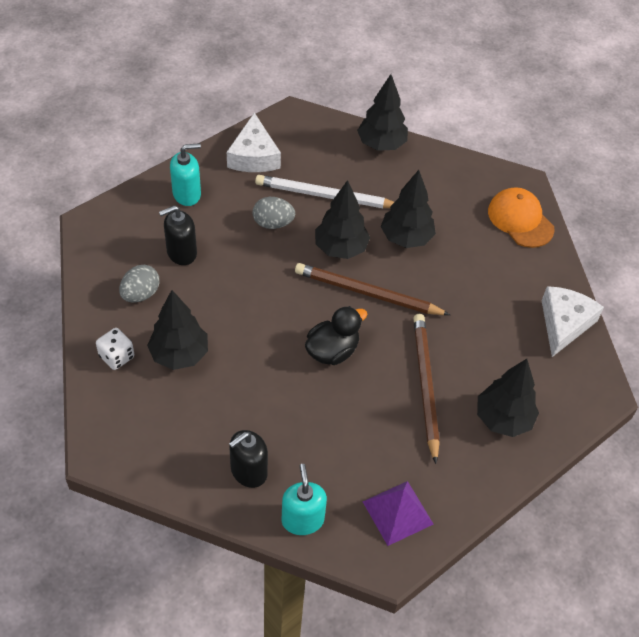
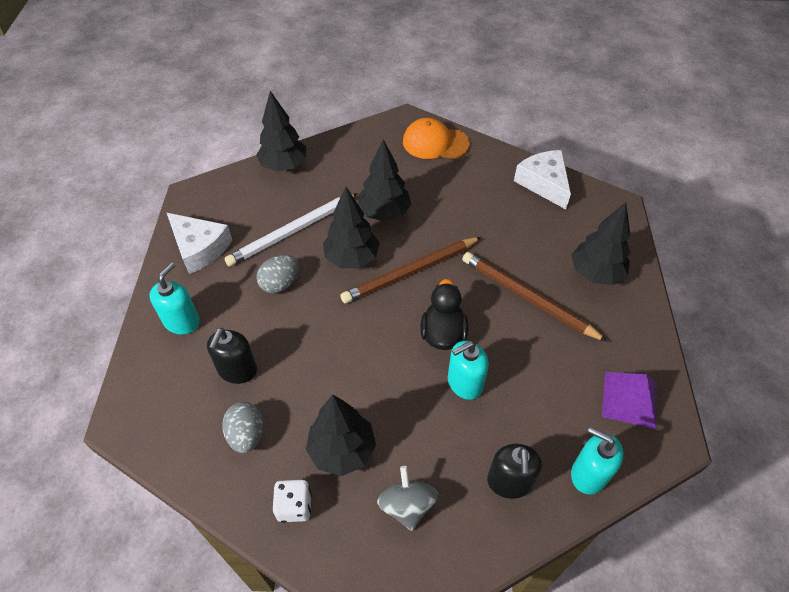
camera: 45 degrees left, 0 degrees up
(174, 420) = (407, 505): none -> grey spinning top
(303, 392) = (464, 383): none -> turquoise soap dispenser

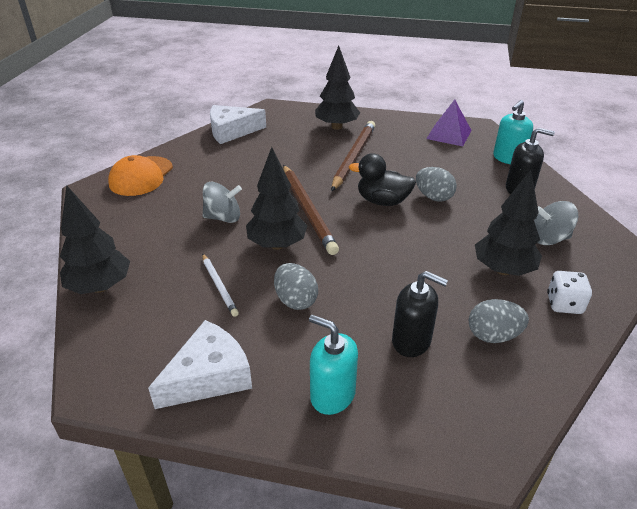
camera: 80 degrees left, 15 degrees down
(292, 232) = (219, 286): white pencil -> white pencil, size x0.54
(384, 213) = (223, 217): black tree -> grey spinning top
(464, 383) = (433, 197): turquoise soap dispenser -> grey egg
(527, 298) = (353, 157): brown pencil -> brown pencil turned 150 degrees clockwise

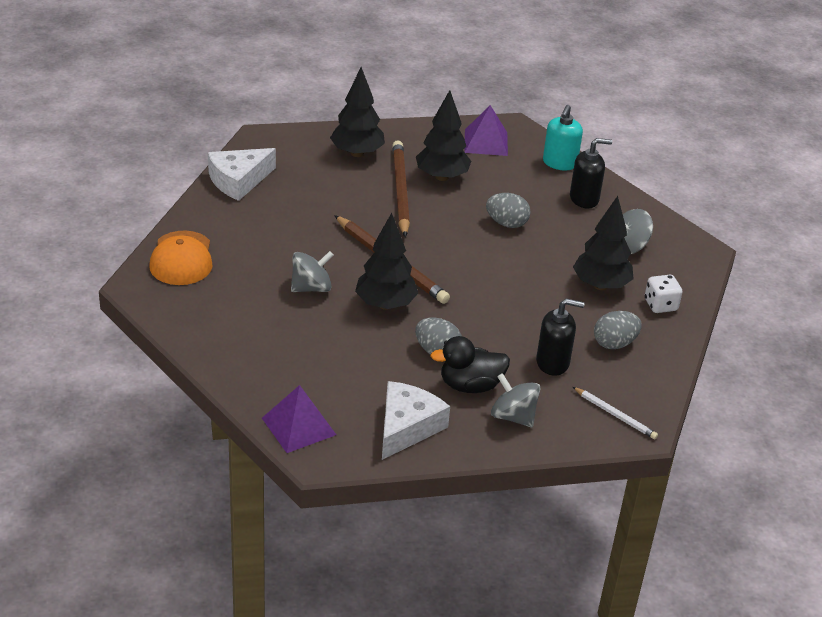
camera: 25 degrees left, 0 degrees up
(100, 287) = (247, 380): black tree -> black tree (442, 177)
(106, 345) = (299, 426): none -> purple pyramid
(219, 286) = (359, 354): white pencil -> white pencil (615, 415)
(332, 395) = (513, 416): turquoise soap dispenser -> grey spinning top
(382, 201) = (459, 238): black duck -> black duck (470, 385)

